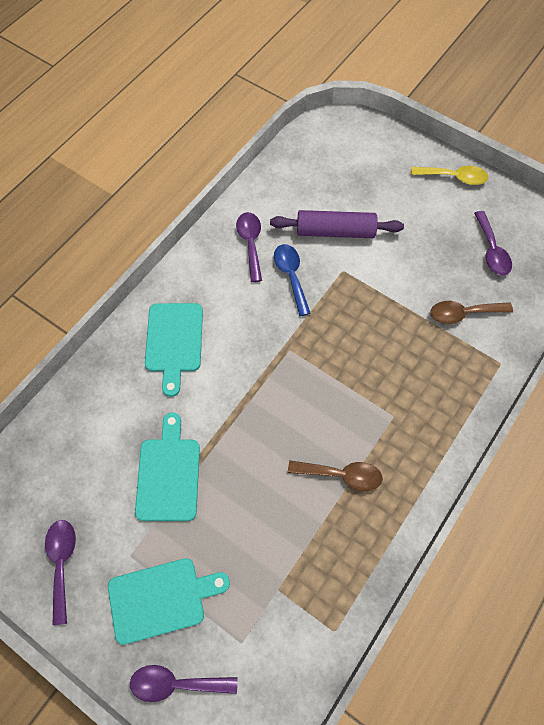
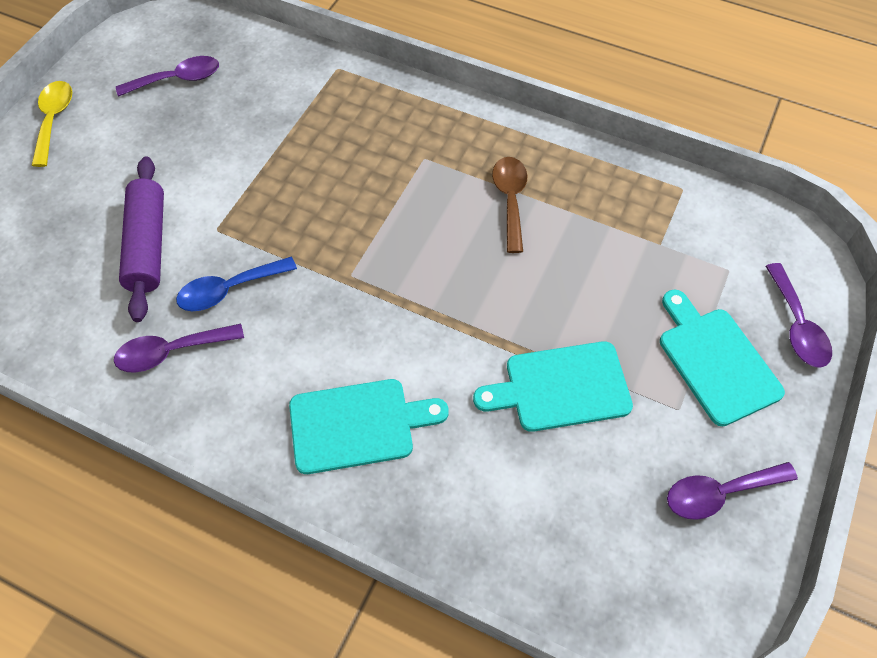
camera: 100 degrees left, 5 degrees down
(463, 314) = (274, 102): brown spoon -> none

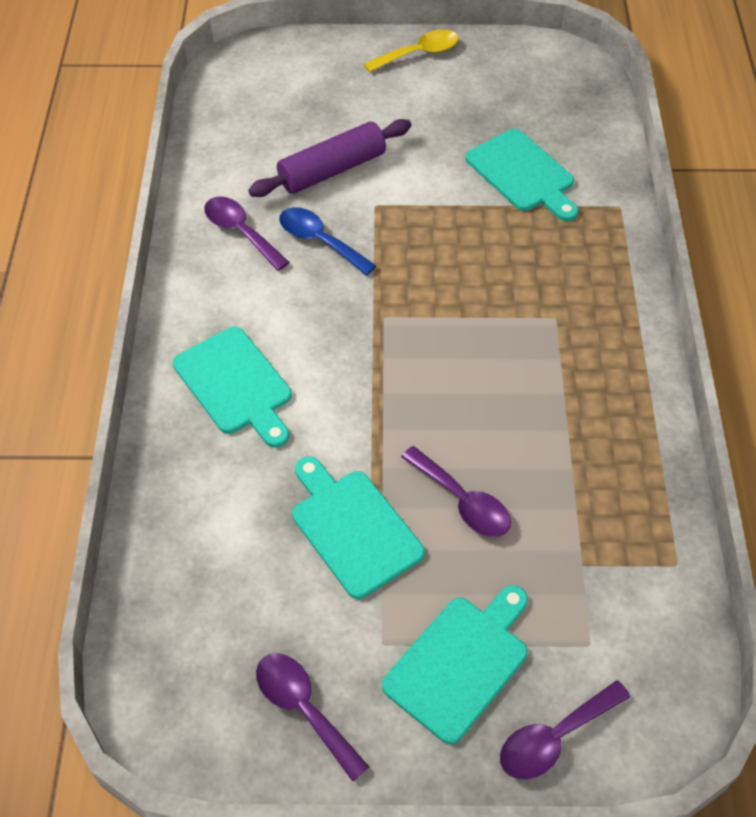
camera: 65 degrees right, 5 degrees down
(178, 79) = (519, 105): purple spoon -> purple spoon (463, 501)
(258, 112) = (522, 174): none -> turquoise cutting board
(510, 200) = (551, 408): brown spoon -> none

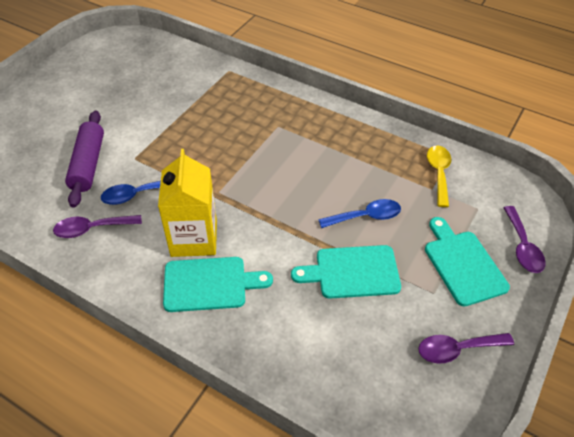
camera: 60 degrees left, 5 degrees down
(292, 332) = (194, 238): none -> yellow carton
(419, 53) = (41, 88): yellow spoon -> yellow spoon (438, 173)
(463, 501) = (366, 216): purple spoon -> blue spoon
(522, 174) = (173, 92): turquoise cutting board -> none

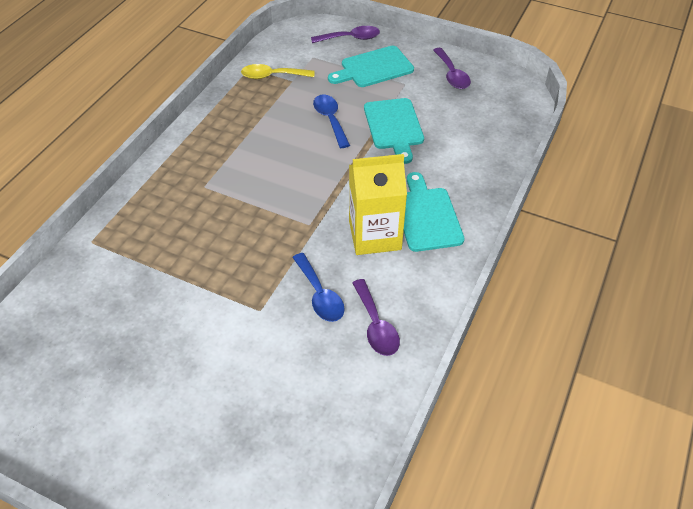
camera: 95 degrees left, 0 degrees up
(88, 164) = (272, 356): purple rolling pin -> none

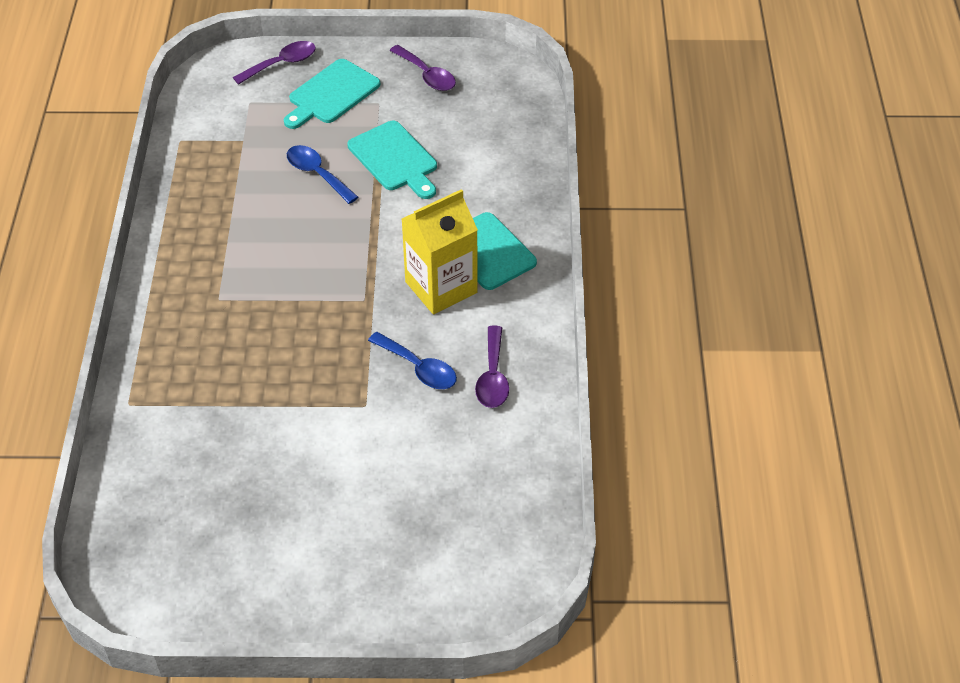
camera: 25 degrees left, 0 degrees up
(272, 76) = (214, 142): yellow spoon -> none
(376, 326) = (493, 377): purple spoon -> purple spoon turned 45 degrees clockwise

